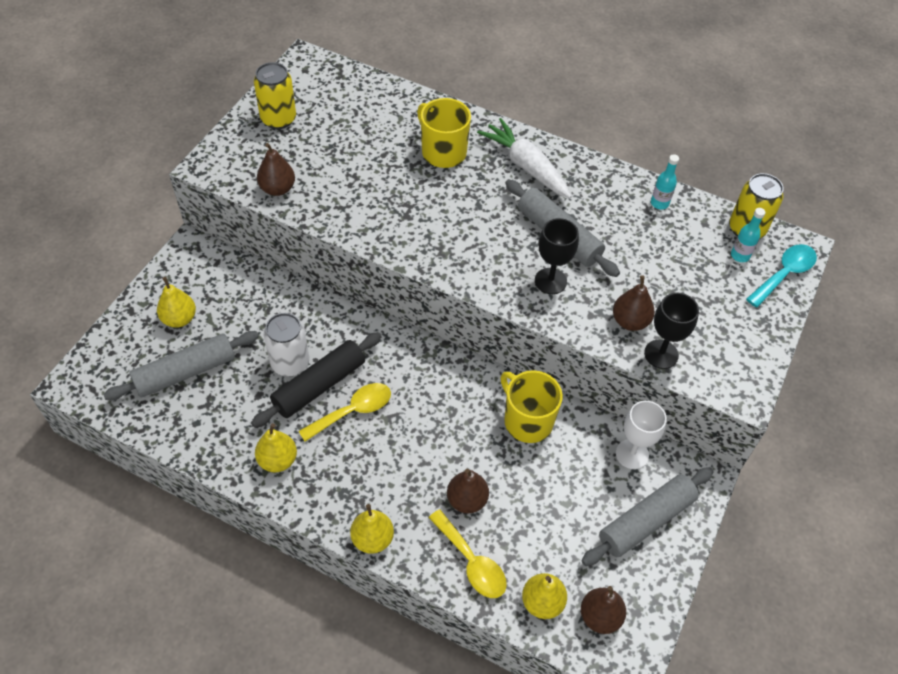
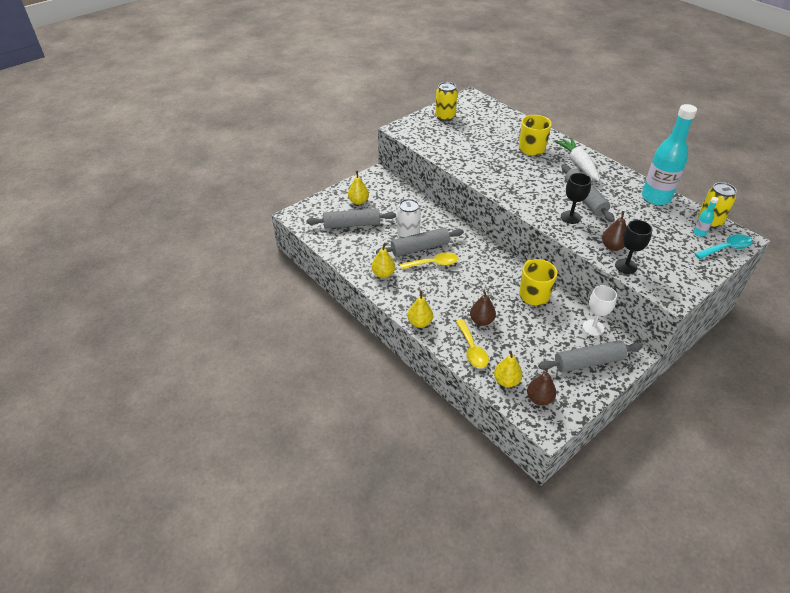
camera: 25 degrees right, 10 degrees down
(277, 189) = (431, 145): brown pear -> none
(319, 386) = (420, 248): black rolling pin -> grey rolling pin
(659, 203) = (656, 197): turquoise bottle -> turquoise bottle, size x2.45

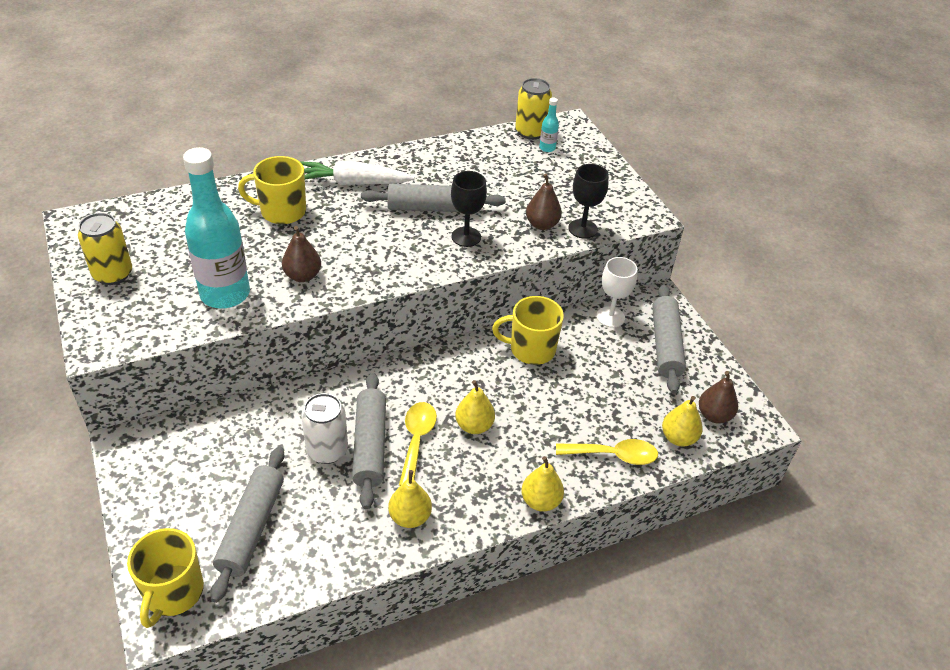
camera: 75 degrees left, 0 degrees up
(310, 213) = (173, 593): none -> yellow mug
(358, 201) = (190, 498): yellow pear -> yellow pear (474, 426)
(481, 321) = (561, 424): brown pear -> brown pear (302, 276)
(656, 197) = (465, 150): turquoise bottle -> turquoise bottle (225, 294)
(726, 248) = (582, 142): turquoise spoon -> none

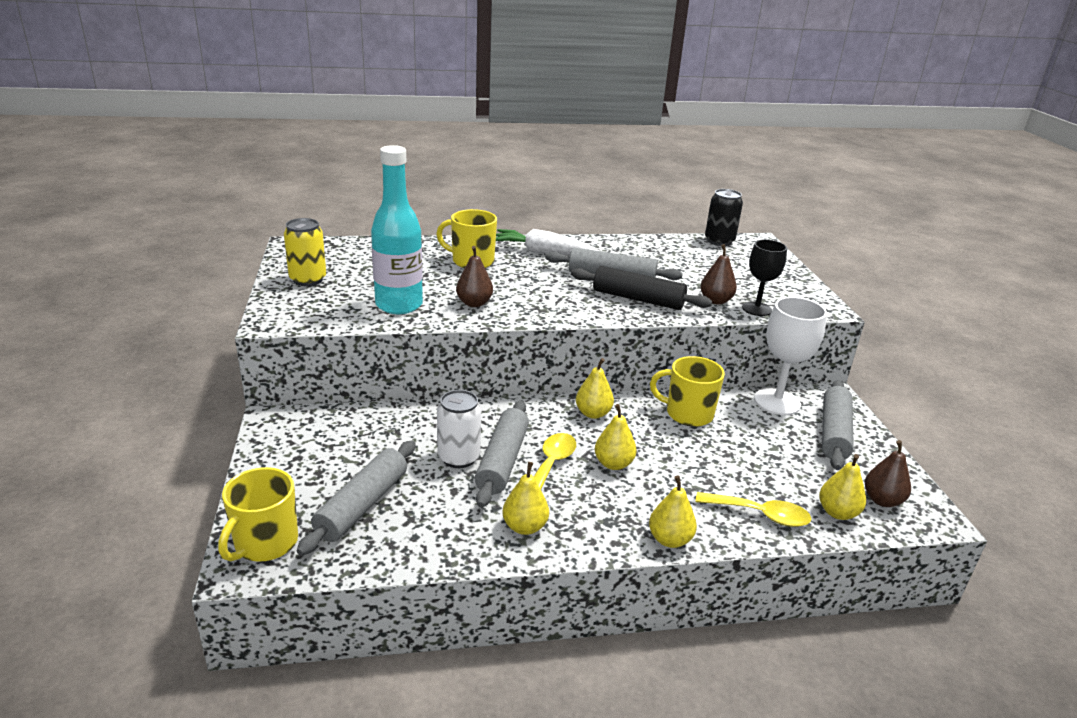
camera: 15 degrees right, 15 degrees down
(442, 368) = (593, 413): none -> yellow pear
(466, 237) = (638, 299): black goblet -> black rolling pin
(530, 132) = (719, 241): yellow can -> black can
(547, 148) = (733, 253): turquoise bottle -> none
(610, 317) = (777, 402): white goblet -> white goblet, size x1.52

